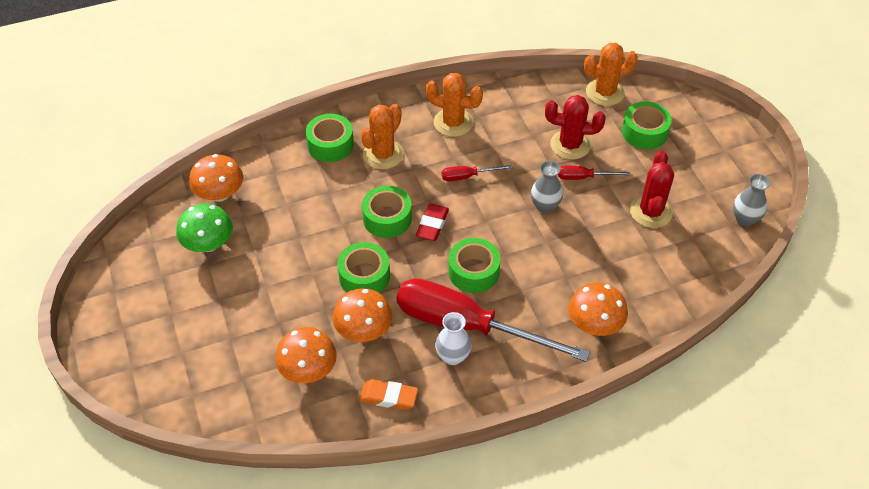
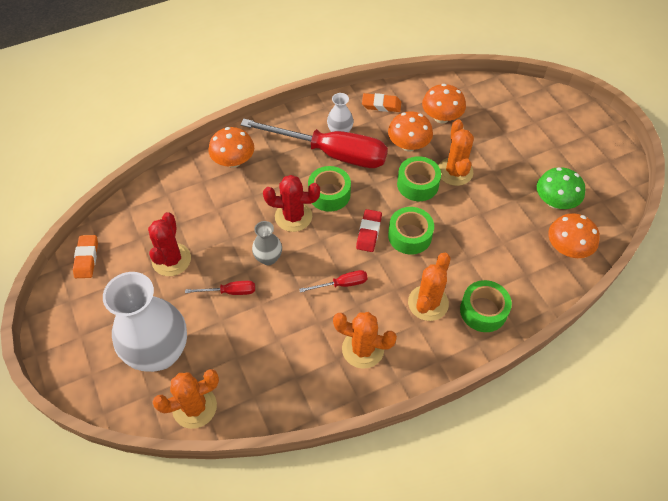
camera: 175 degrees right, 5 degrees up
(314, 289) = (455, 172): none -> orange cactus
(570, 145) = (240, 329): red cactus -> red cactus (293, 216)
(644, 132) = (159, 352): green tape -> white vase
(745, 219) = (86, 258): grey vase -> orange eraser

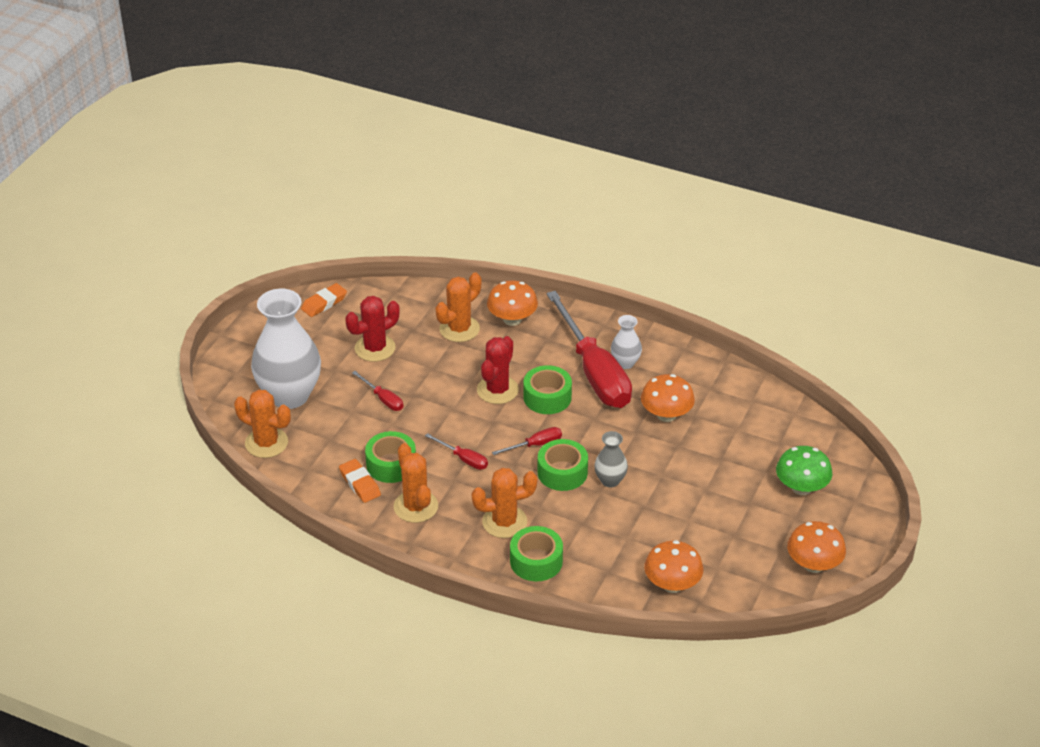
camera: 50 degrees right, 15 degrees down
(268, 258) = (439, 401): grey vase -> grey vase (610, 480)
(293, 216) = (497, 390): red cactus -> red cactus turned 60 degrees clockwise
(369, 232) = (535, 445): red eraser -> red screwdriver
(381, 105) = (693, 370): orange eraser -> orange eraser (360, 484)
(417, 184) = (626, 446): green tape -> green tape (391, 464)
(441, 117) = (729, 418): orange mushroom -> orange mushroom (813, 565)
(455, 172) = (672, 463): orange cactus -> orange cactus (459, 329)
(555, 202) = (720, 549): green mushroom -> green mushroom (801, 488)

